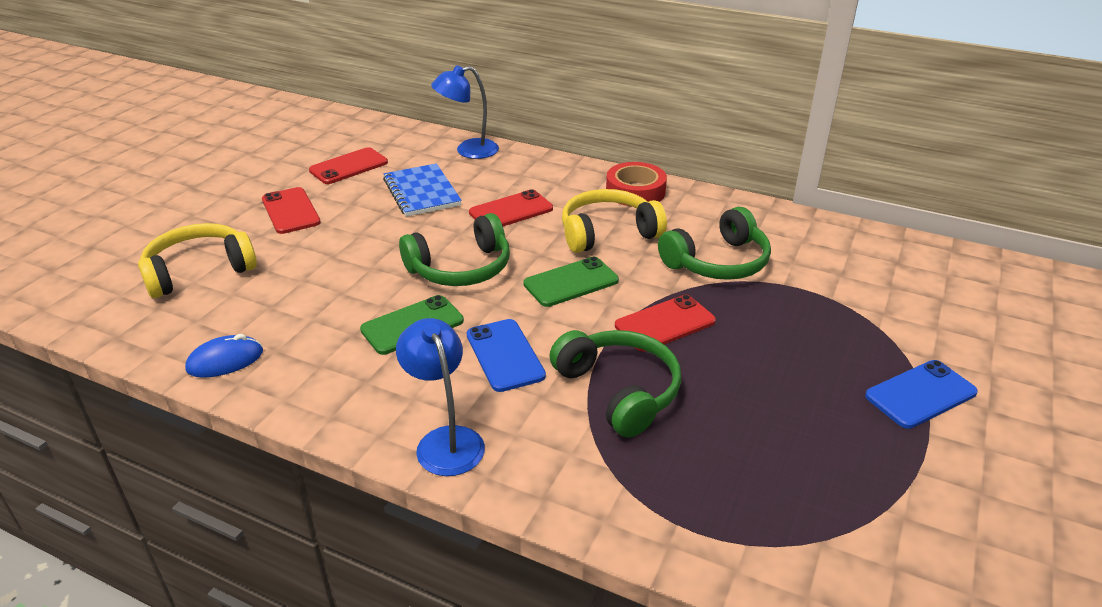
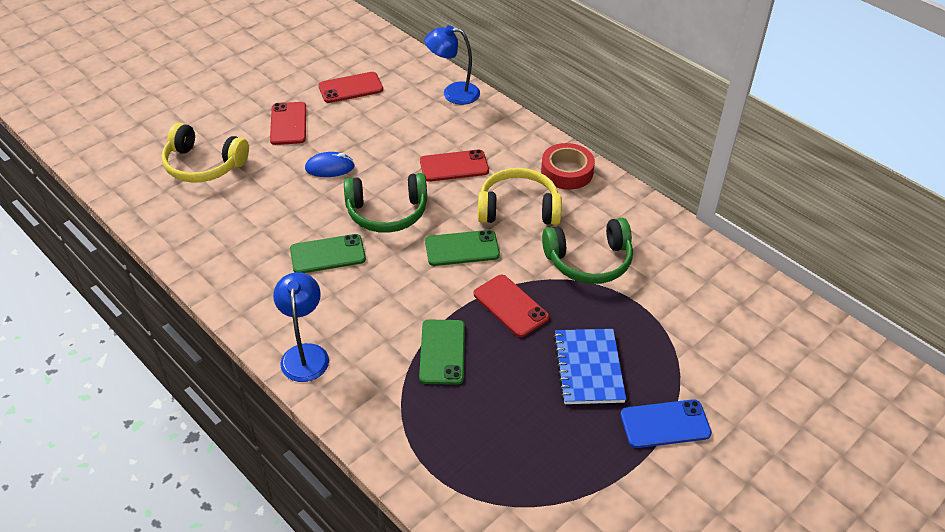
camera: 20 degrees right, 10 degrees up
(199, 271) = (203, 165): yellow headphones -> yellow headphones turned 150 degrees counterclockwise
(225, 360) = (192, 248): blue mouse -> blue mouse (330, 167)
(421, 192) = (394, 129): blue notebook -> blue notebook (588, 368)
(505, 355) = (379, 299): blue phone -> none
(619, 391) = (442, 352): green headphones -> green phone
(665, 323) = (510, 306): red phone -> red phone turned 60 degrees clockwise

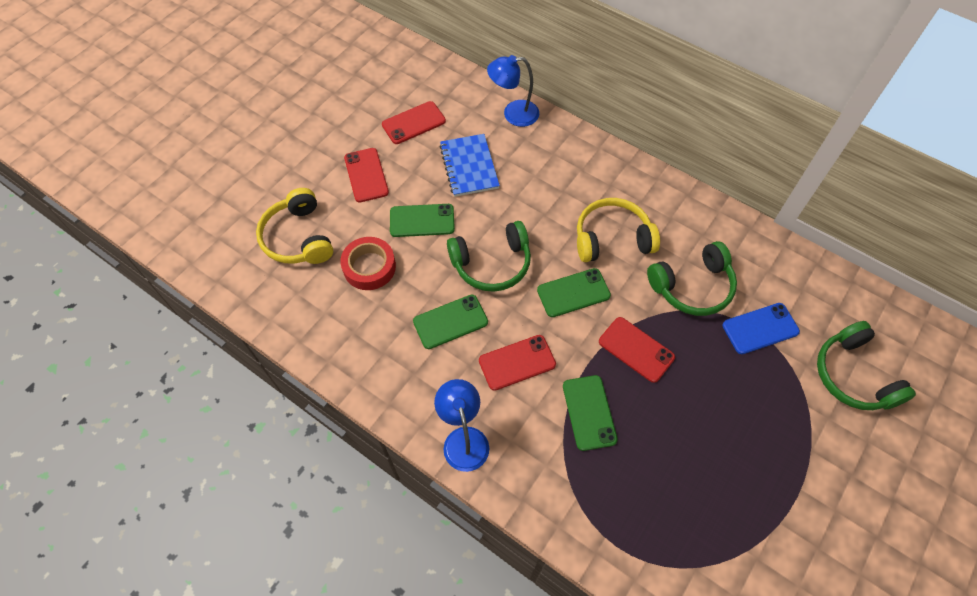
camera: 10 degrees left, 15 degrees up
(203, 165) = (298, 237): yellow headphones -> yellow headphones turned 60 degrees clockwise
(330, 167) = (422, 220): blue mouse -> green phone
(454, 166) = (539, 199): red phone -> red phone (517, 362)
(567, 172) = (644, 189): red tape -> red tape (369, 267)
(588, 368) = (724, 405): blue notebook -> blue notebook (469, 166)
(665, 424) = (807, 452): blue phone -> blue phone (760, 328)
(739, 364) = (853, 375): none -> green headphones

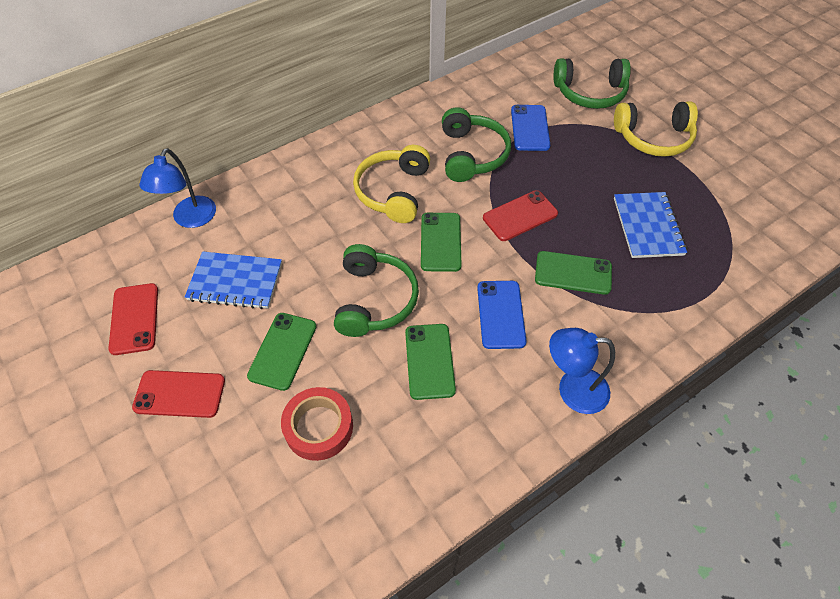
camera: 70 degrees left, 5 degrees down
(298, 237) = (229, 505): yellow headphones -> yellow headphones (653, 138)
(517, 362) = (500, 314): red phone -> blue phone
(682, 473) = (648, 226): none -> blue notebook

